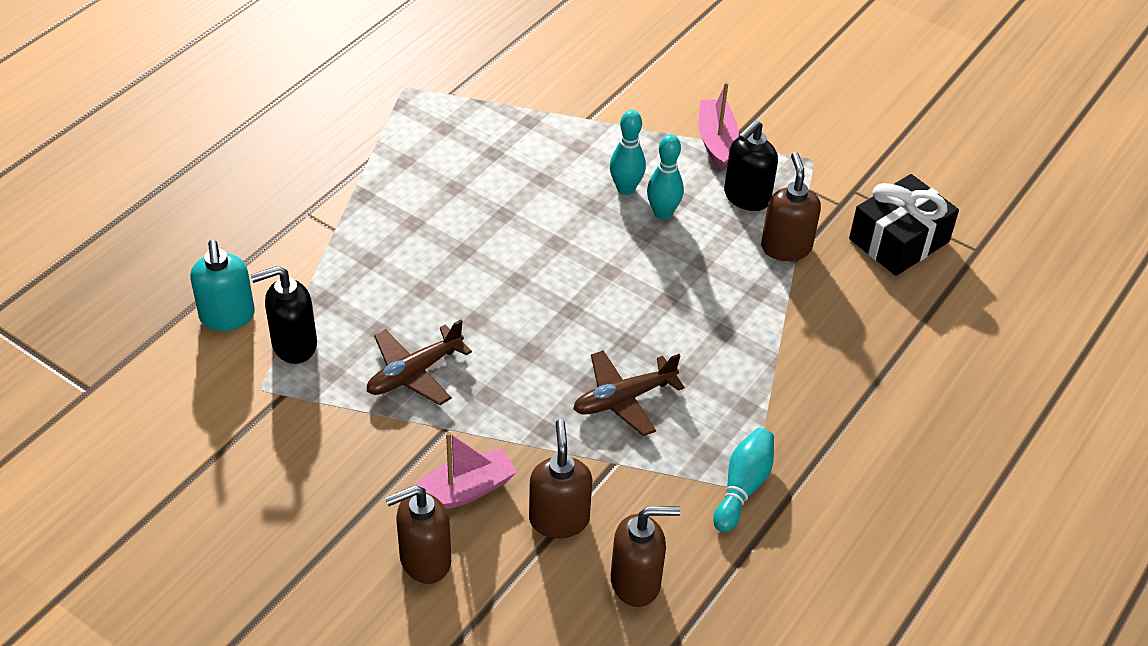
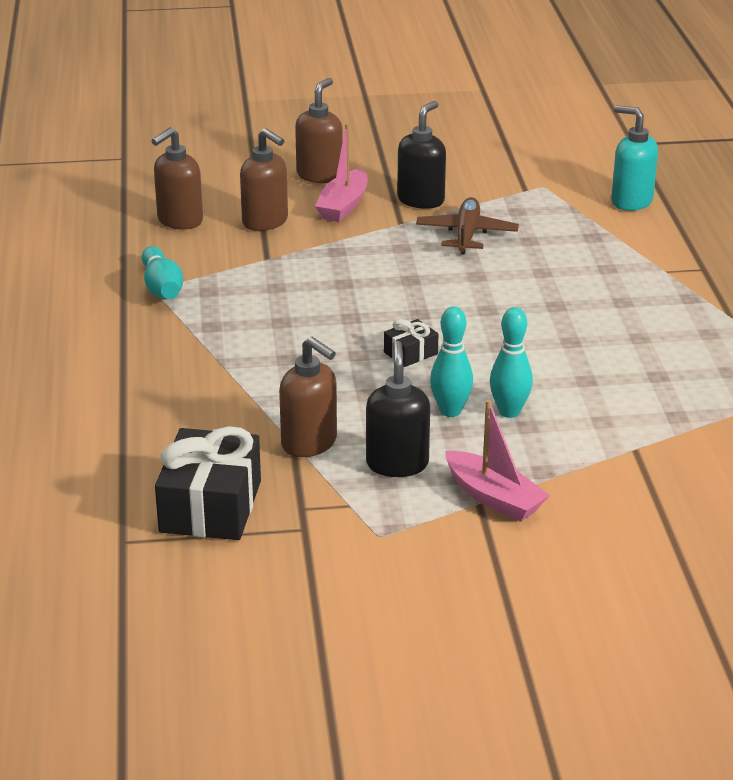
camera: 140 degrees right, 15 degrees down
(293, 345) = (565, 210): black soap dispenser -> black soap dispenser (421, 200)
(623, 399) = (306, 289): brown plane -> none
(626, 278) = (410, 353): none -> black gift

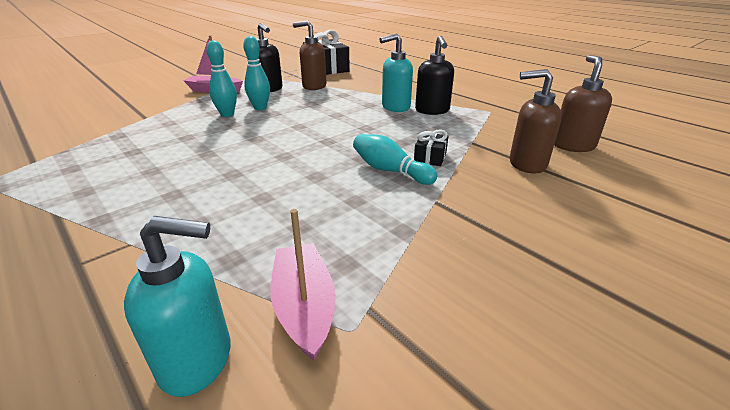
camera: 145 degrees right, 0 degrees up
(162, 287) = (488, 112): turquoise bowling pin -> turquoise bowling pin (390, 170)
(260, 340) = (395, 107): none -> turquoise soap dispenser
(320, 175) = (591, 225): brown soap dispenser -> none
(343, 206) = (507, 199): pink boat -> pink boat (304, 307)
(410, 353) = (308, 122): black gift -> black gift (430, 157)
(421, 200) = (458, 235): black soap dispenser -> black soap dispenser (432, 111)
(466, 234) = (365, 211): brown plane -> none

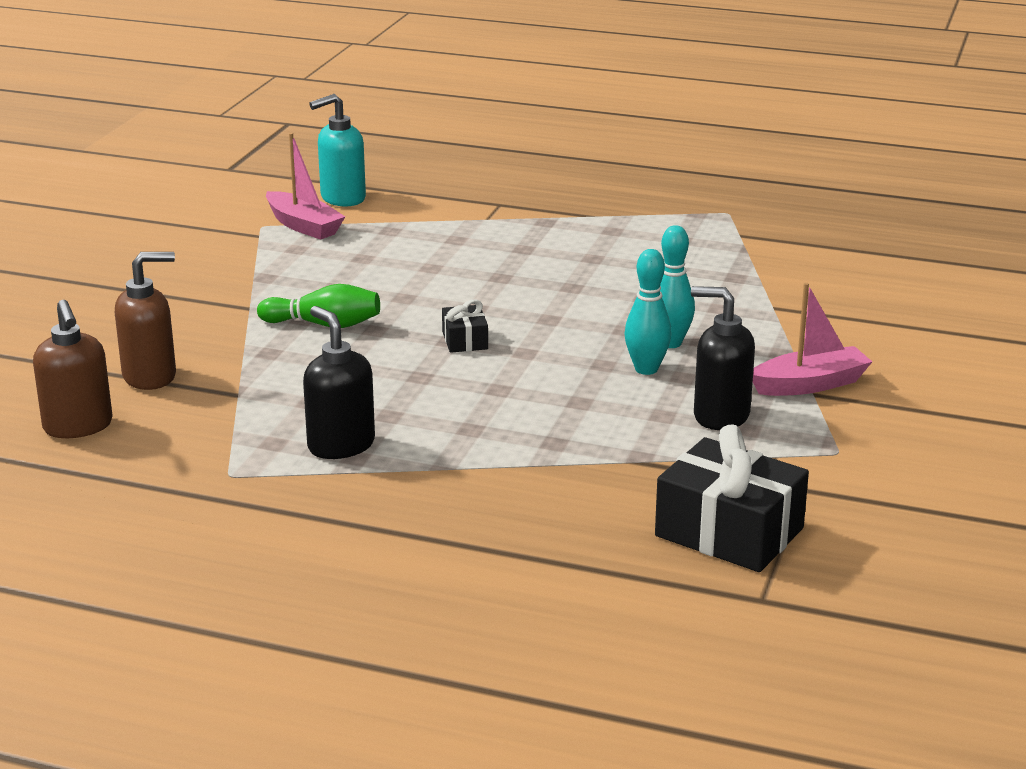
camera: 150 degrees right, 5 degrees down
(314, 86) = (649, 452): brown soap dispenser -> none
(390, 170) = (324, 324): turquoise bowling pin -> green bowling pin
(395, 107) = (416, 436): turquoise soap dispenser -> none
(430, 157) = (286, 354): black gift -> black gift (465, 340)

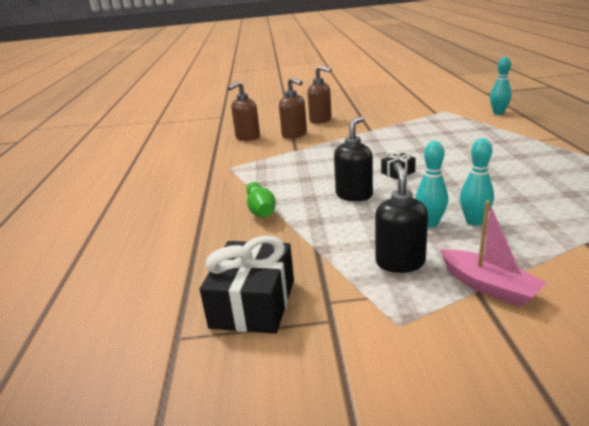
camera: 70 degrees right, 0 degrees up
(107, 332) = (321, 120): none -> brown soap dispenser
(303, 226) = (458, 116): pink boat -> none
(324, 324) = (373, 145): green bowling pin -> green bowling pin (260, 209)
(340, 445) = (270, 178): black soap dispenser -> black soap dispenser (354, 195)
(342, 198) = (498, 113): turquoise soap dispenser -> turquoise bowling pin

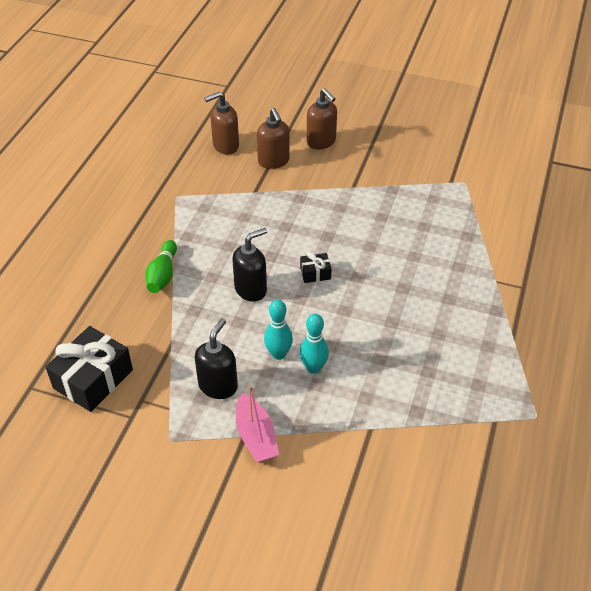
camera: 20 degrees right, 20 degrees up
(498, 113) = (514, 212): turquoise bowling pin -> none

